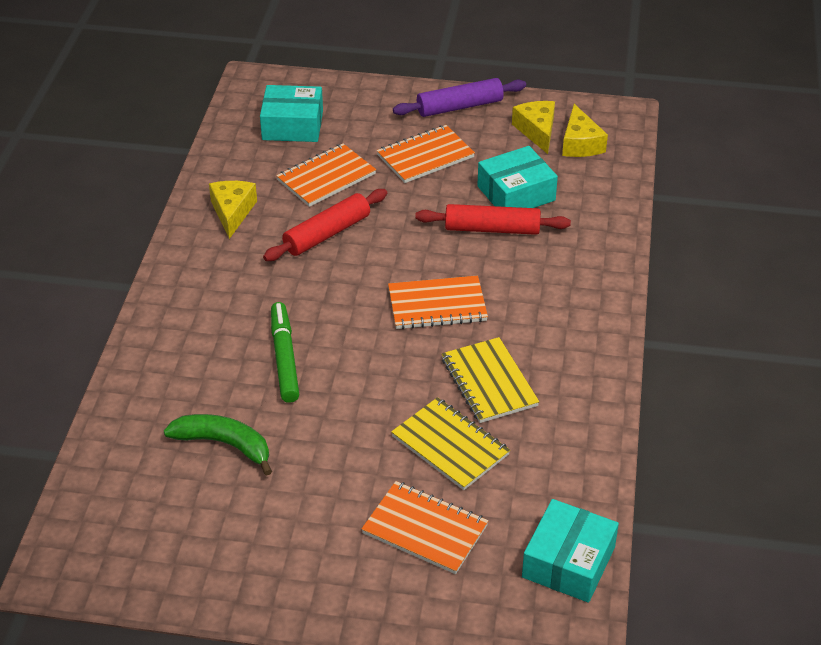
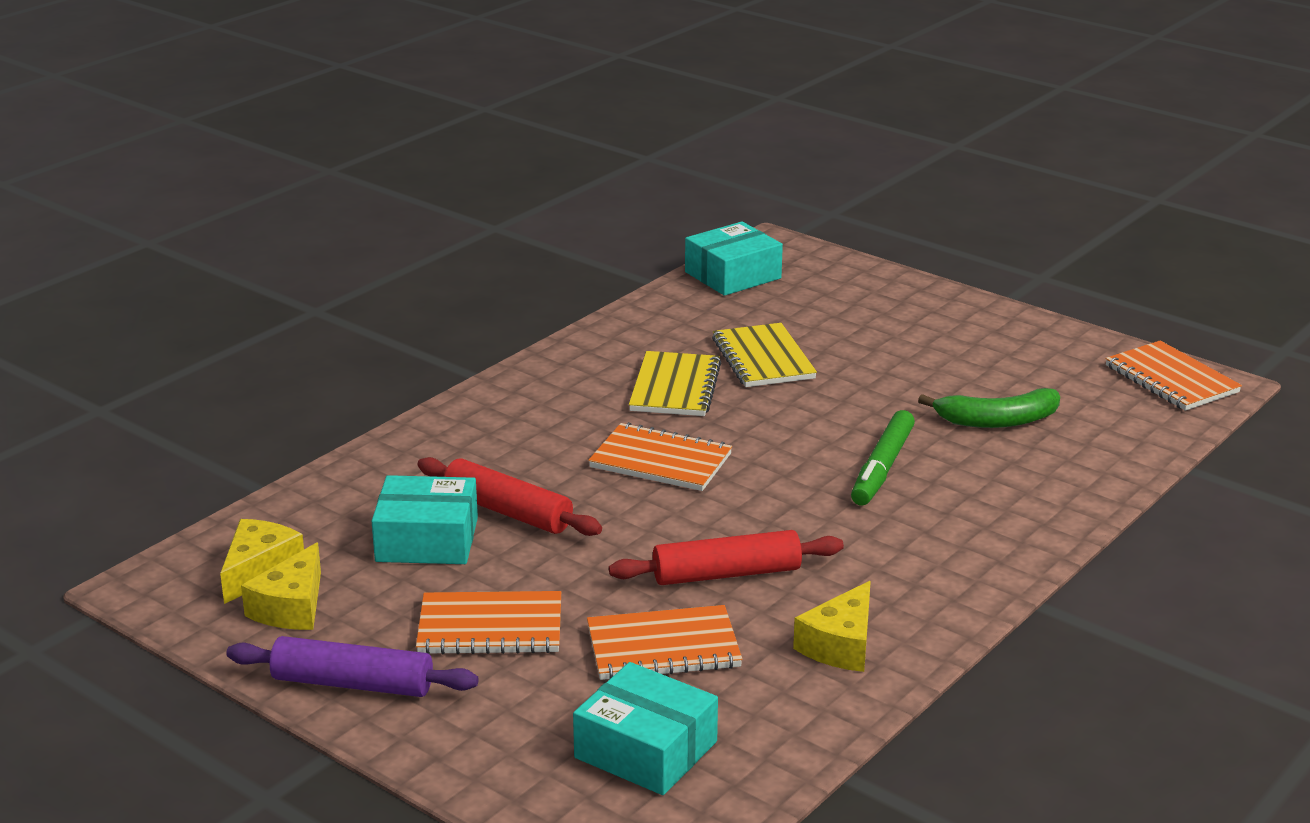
camera: 150 degrees left, 15 degrees down
(224, 444) = (997, 420): green banana -> green banana turned 60 degrees counterclockwise
(425, 529) = (838, 320): orange notebook -> orange notebook (1171, 379)

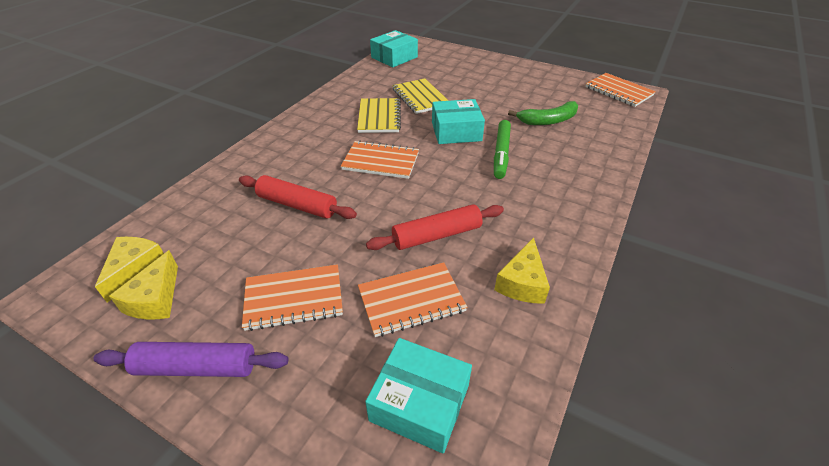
camera: 10 degrees left, 15 degrees up
(427, 540) = (248, 231): turquoise box -> turquoise box (456, 131)

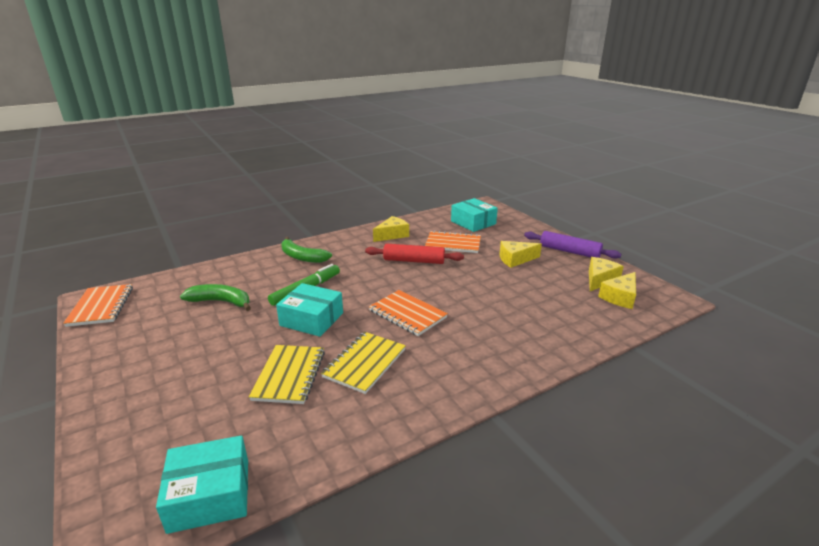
camera: 150 degrees left, 15 degrees down
(294, 299) = (515, 259): orange notebook -> yellow cheese
(297, 205) = (497, 302): red rolling pin -> none
(569, 189) = (302, 257): none -> green banana

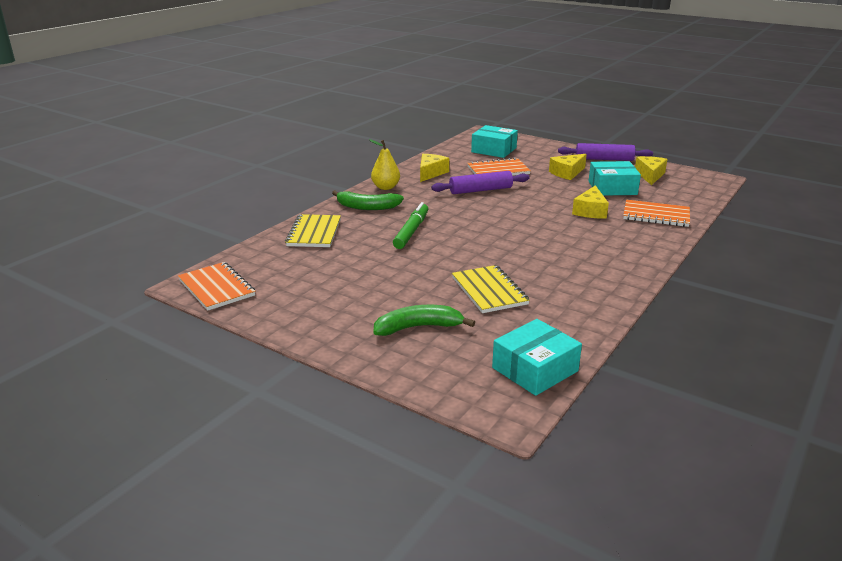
camera: 25 degrees left, 0 degrees up
(221, 302) = (342, 257): green banana -> green banana (418, 327)
(311, 319) = (450, 251): turquoise box -> turquoise box (612, 188)
(339, 241) = (385, 187): none -> yellow pear
(364, 363) = (539, 269): yellow notebook -> yellow notebook (314, 233)
(407, 314) = (529, 230): orange notebook -> orange notebook (656, 215)
(414, 261) = (480, 190): red rolling pin -> purple rolling pin
(620, 297) = (677, 185): yellow cheese -> yellow cheese (590, 211)

